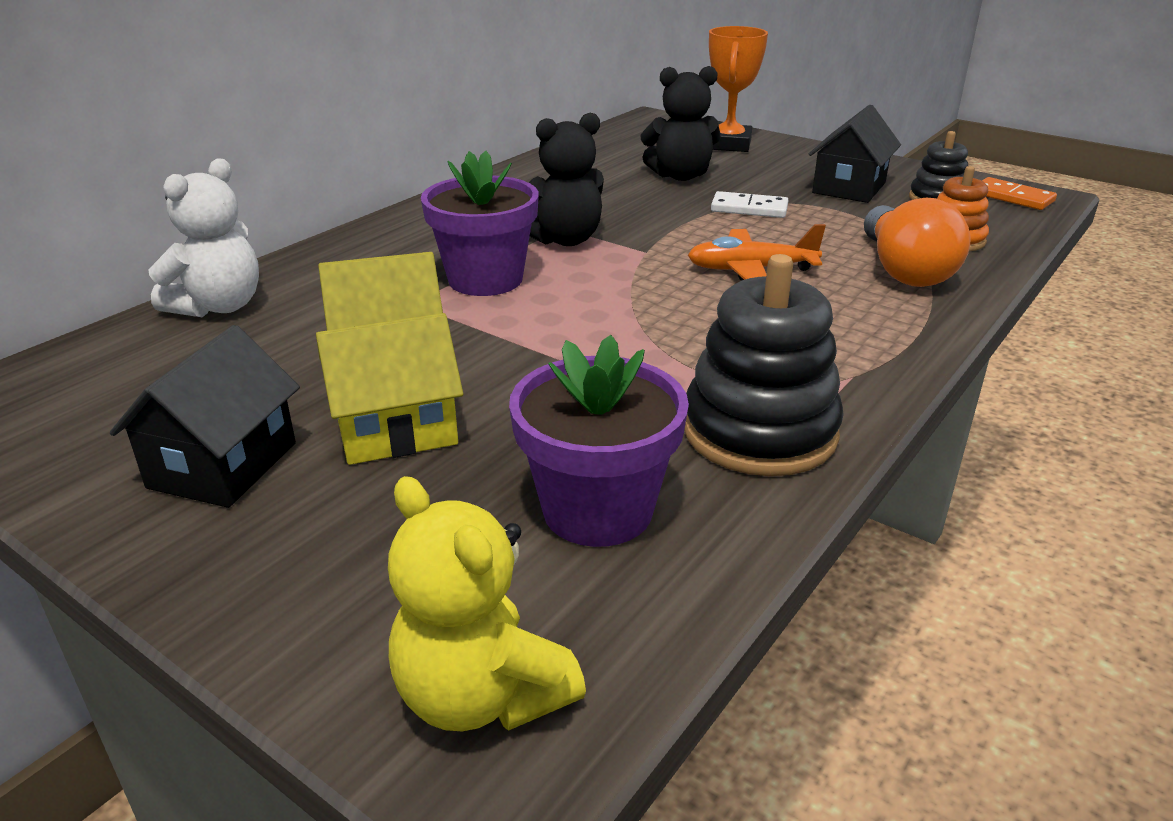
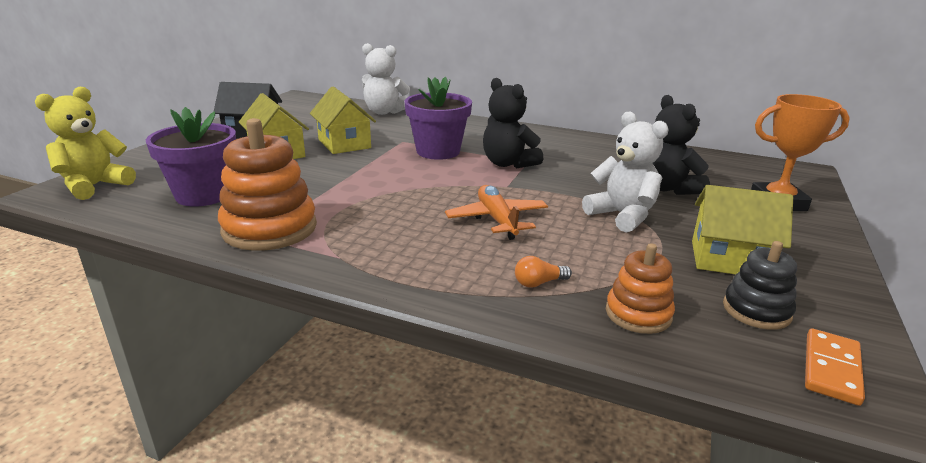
camera: 75 degrees right, 5 degrees down
(749, 208) = (622, 216): white domino -> white teddy bear
(759, 431) = (269, 228): black stacking toy -> orange stacking toy
(849, 188) = (729, 259): black house -> yellow house
(904, 270) = (539, 283): orange light bulb -> orange light bulb, size x0.41

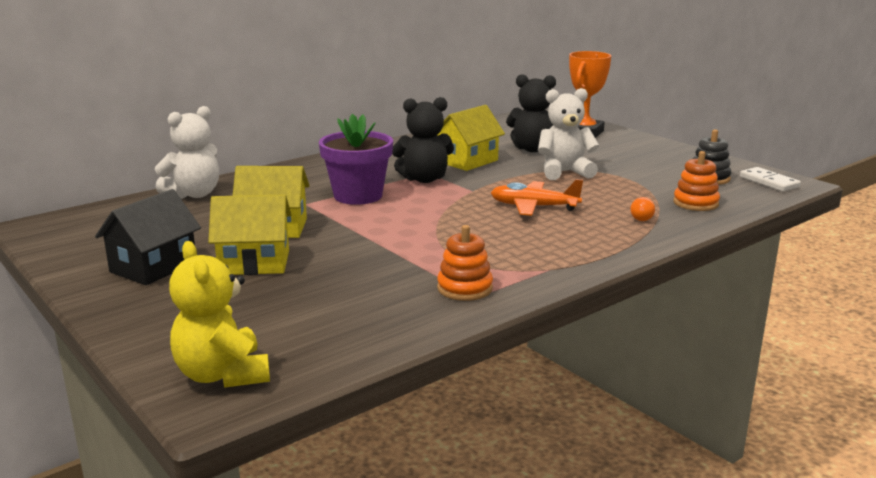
camera: 60 degrees left, 5 degrees down
(203, 195) = (339, 311): purple flower pot -> none
(269, 228) = (464, 288): orange stacking toy -> orange stacking toy, size x0.57
(729, 259) = (649, 166): yellow house -> yellow house (467, 161)
(831, 369) = (769, 182): orange domino -> white domino

